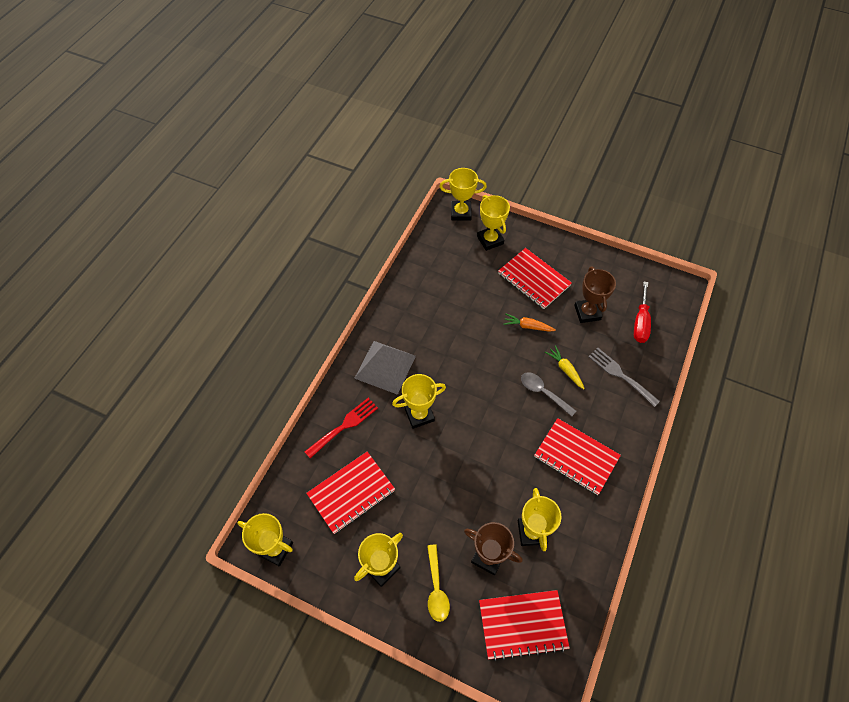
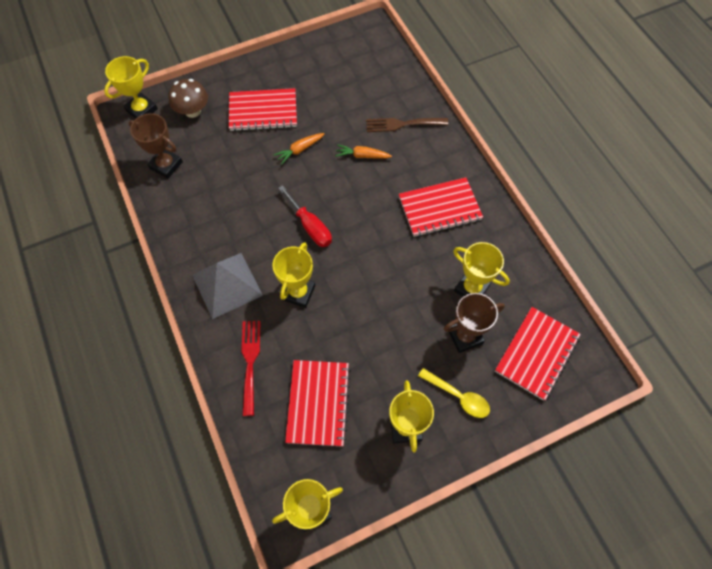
camera: 50 degrees left, 5 degrees up
(490, 240) = (192, 111): yellow trophy -> brown mushroom
(543, 392) = (367, 186): grey spoon -> none
(565, 369) = (362, 156): yellow carrot -> orange carrot
(587, 312) = (330, 101): brown trophy -> brown trophy (166, 165)
(620, 375) = (402, 124): grey fork -> brown fork
(640, 322) = (373, 75): red screwdriver -> red screwdriver (310, 226)

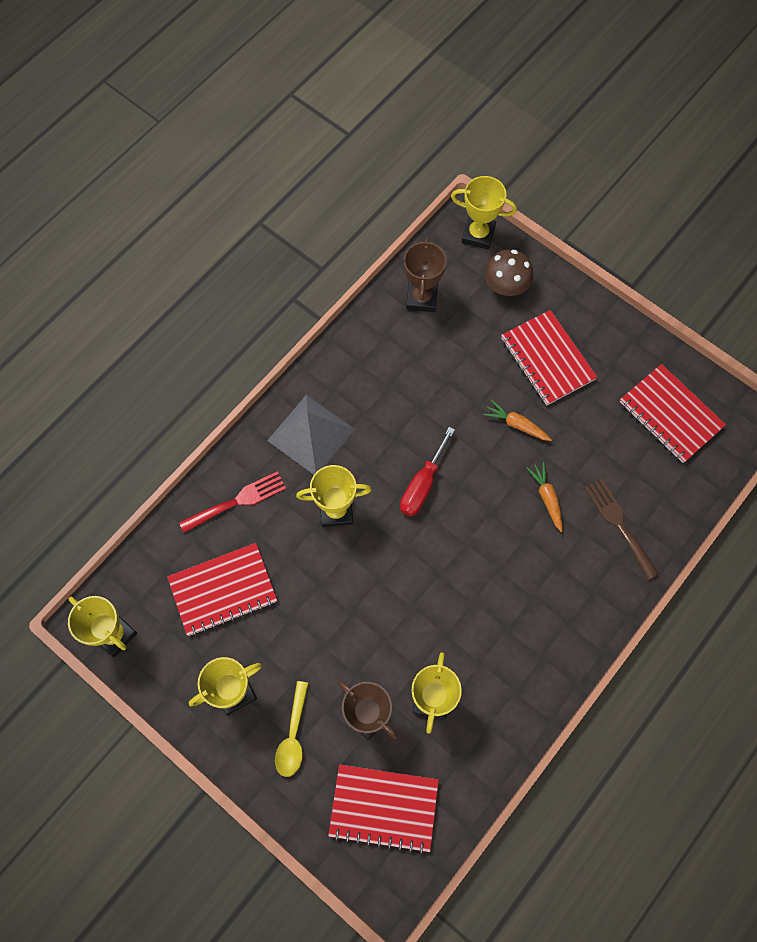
camera: 65 degrees right, 5 degrees up
(439, 208) = (520, 619): red notebook -> red notebook (670, 415)

